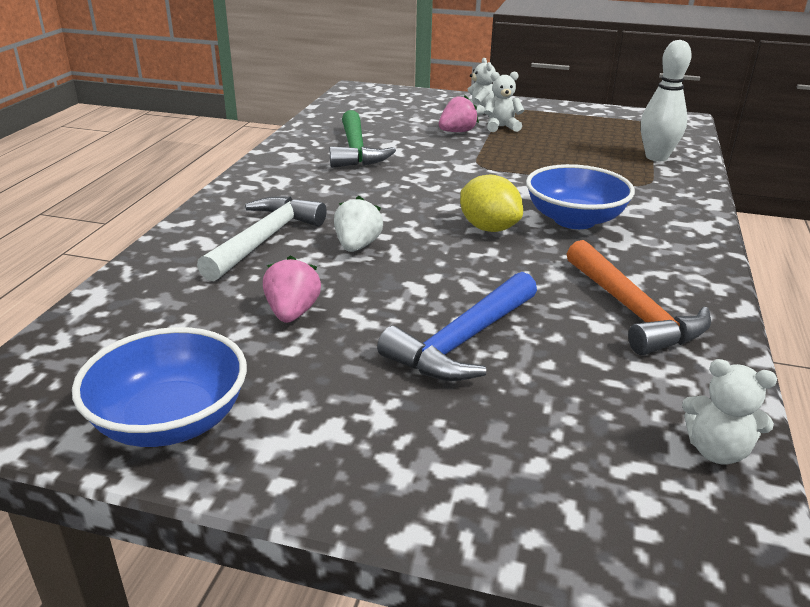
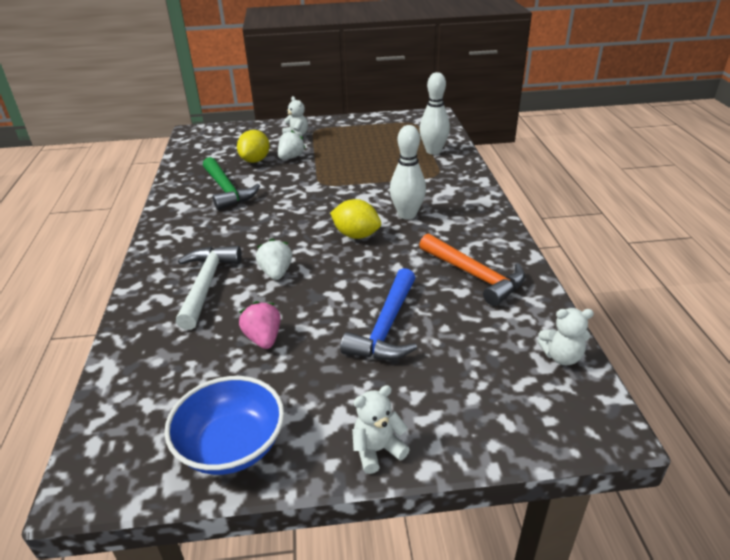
camera: 20 degrees left, 5 degrees up
(411, 127) = (255, 160): none -> yellow lemon
(457, 132) = (291, 157): pink strawberry -> white strawberry
(501, 127) = (319, 147): white teddy bear -> white teddy bear (377, 450)
(574, 220) = (407, 215): blue bowl -> white bowling pin

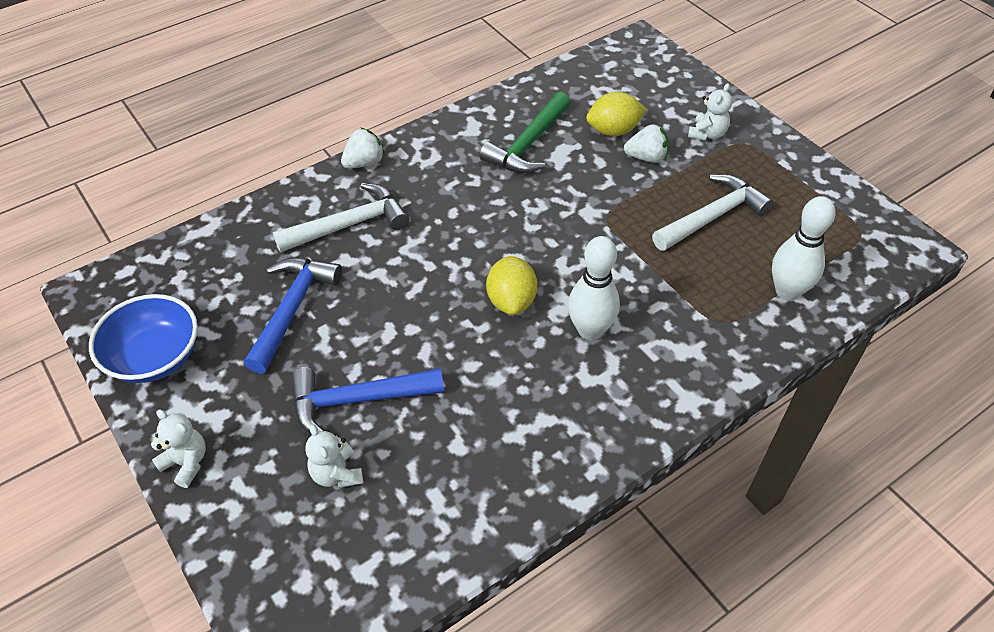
camera: 60 degrees right, 15 degrees up
(263, 338) = (292, 310): pink strawberry -> blue hammer
(276, 273) = (398, 267): white strawberry -> white strawberry (364, 163)
(360, 153) = (712, 217): none -> white hammer
(474, 275) = (497, 448): orange hammer -> none
(561, 356) = (386, 584): white teddy bear -> white teddy bear (336, 474)

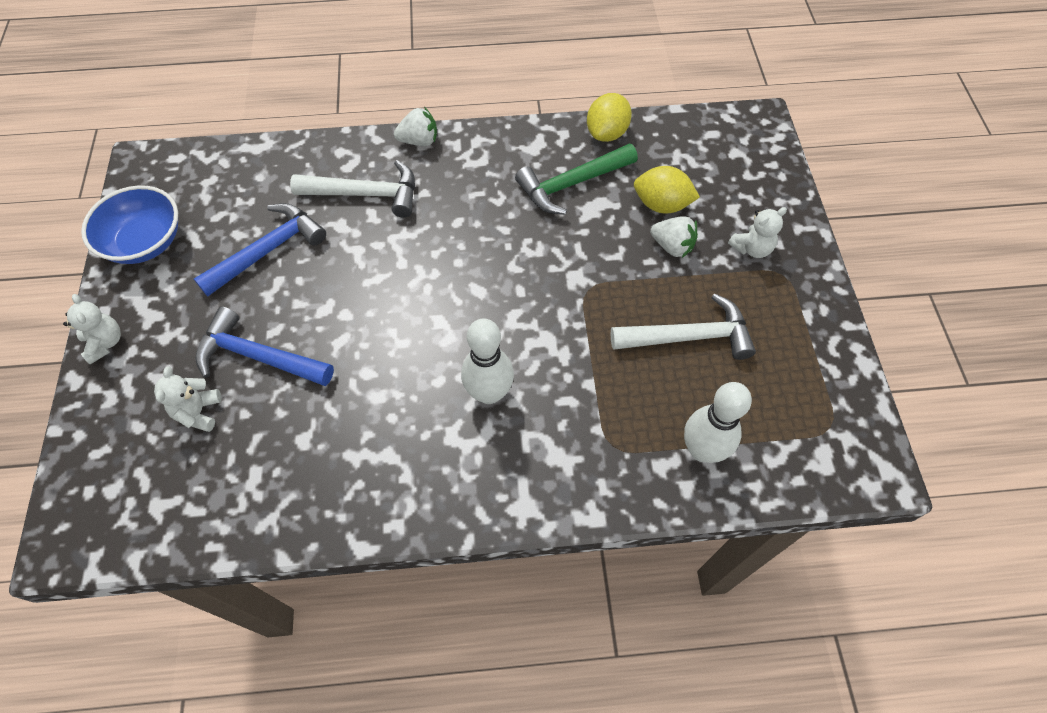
camera: 30 degrees right, 10 degrees up
(511, 301) = (443, 330): yellow lemon -> yellow lemon (607, 133)

